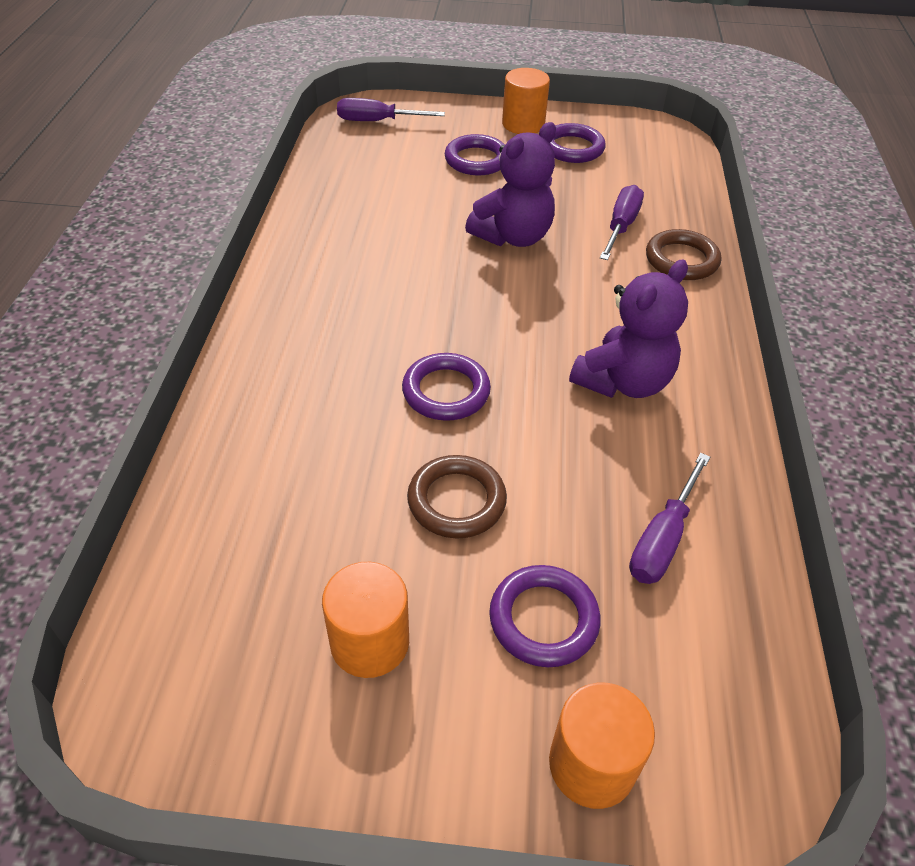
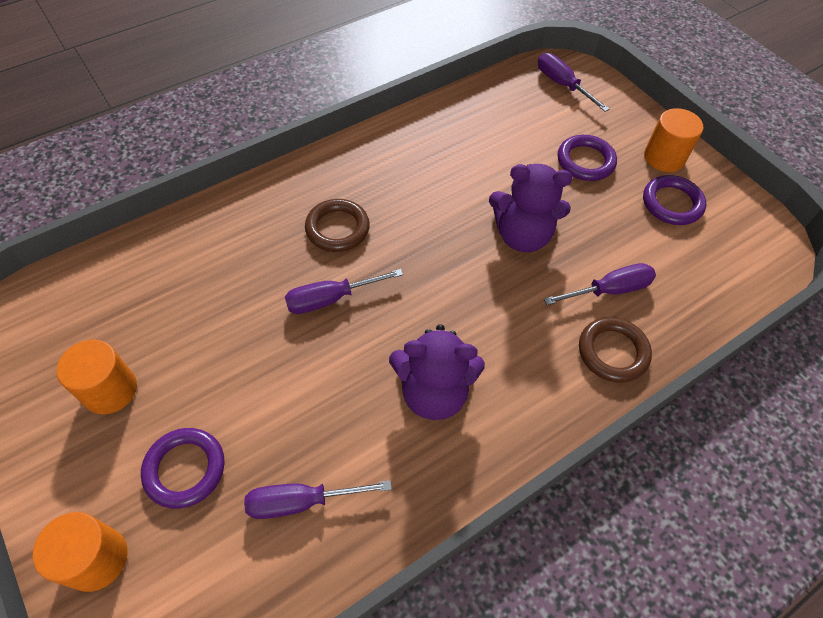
camera: 50 degrees right, 10 degrees up
(446, 391) = (331, 299): purple ring -> purple screwdriver
(456, 501) = (243, 364): brown ring -> brown ring (337, 228)

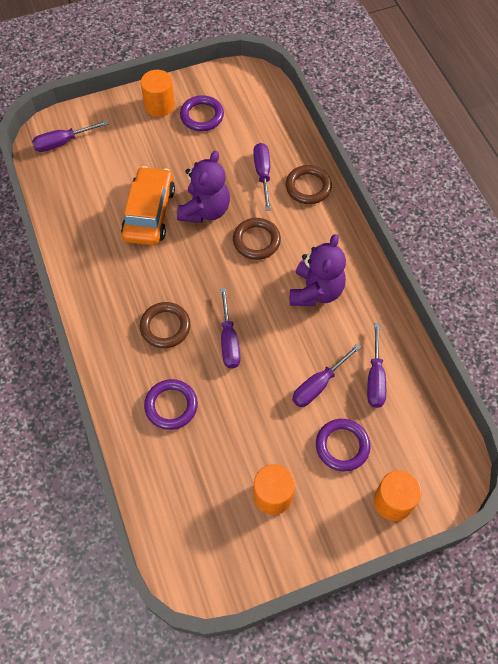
camera: 75 degrees left, 5 degrees up
(280, 421) = (319, 384): none -> purple screwdriver
(494, 302) = (256, 241): none -> brown ring
(495, 181) = (149, 213): none -> orange car
(585, 161) = (148, 152): purple ring -> purple ring (171, 406)

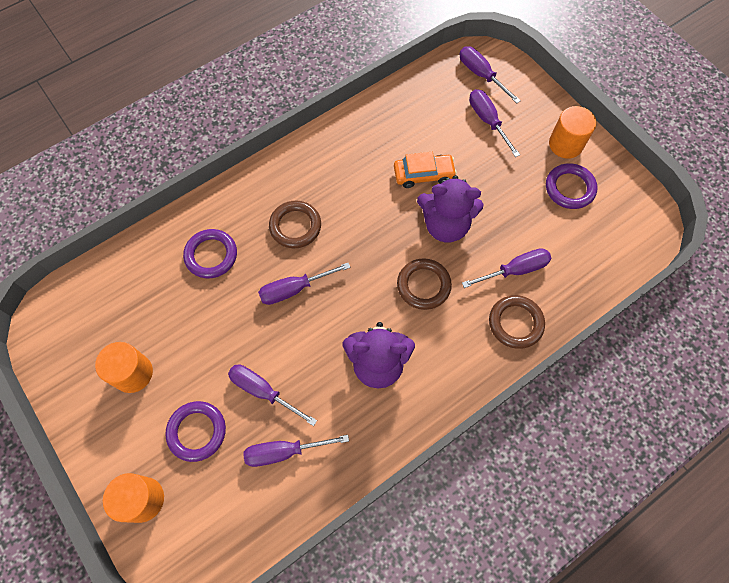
camera: 75 degrees right, 5 degrees up
(114, 151) = (487, 121): none -> purple screwdriver
(149, 213) = (423, 174): orange car -> orange car, size x0.64

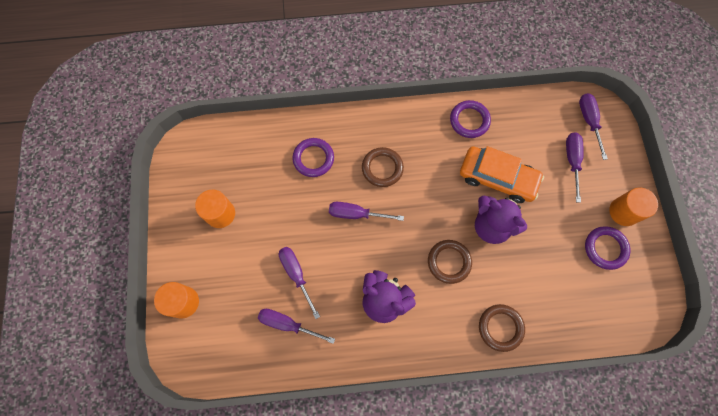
camera: 30 degrees right, 5 degrees up
(197, 431) = (239, 277): purple ring -> purple ring (469, 120)
(423, 174) = (497, 178): orange car -> orange car, size x1.55
(514, 270) = (523, 288): purple screwdriver -> none

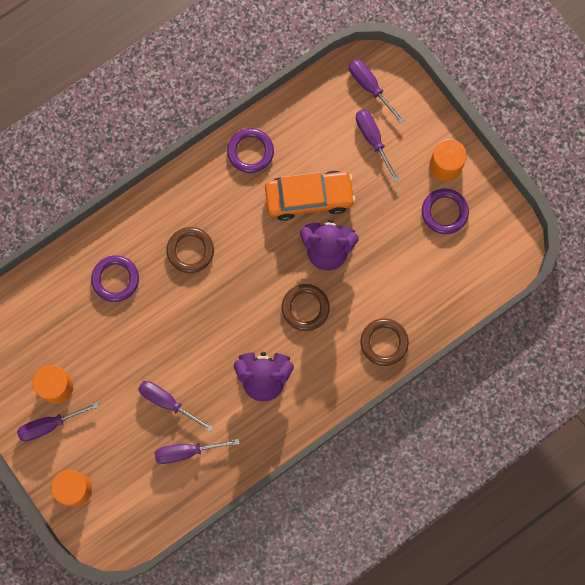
camera: 30 degrees left, 5 degrees up
(356, 214) = (191, 311): purple screwdriver -> purple screwdriver (50, 425)

